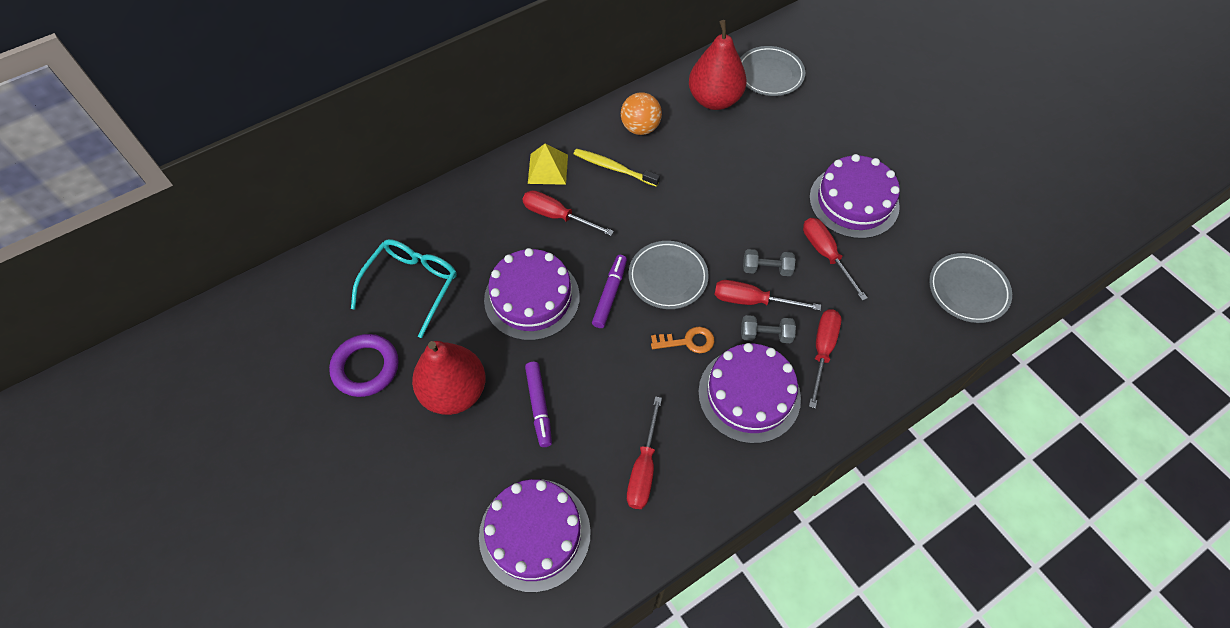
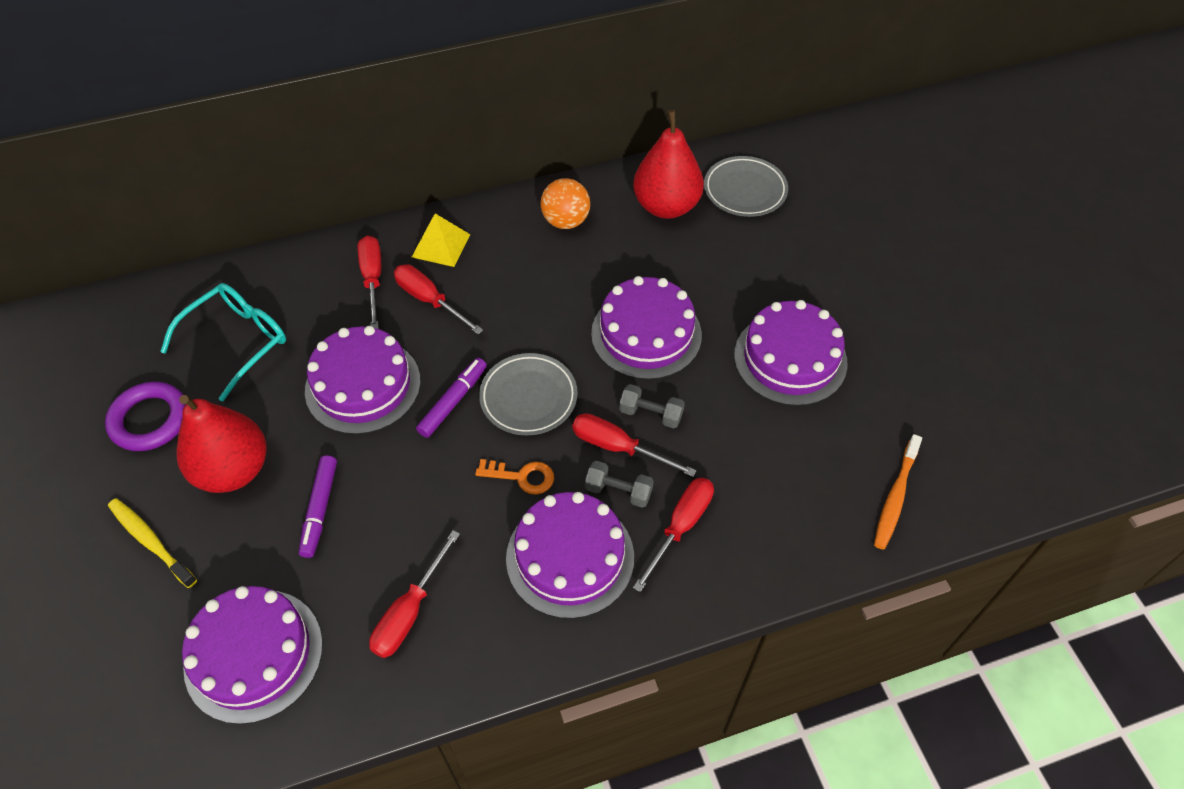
camera: 15 degrees right, 5 degrees down
(614, 168) = (516, 260): yellow toothbrush -> yellow toothbrush (151, 541)
(738, 206) = (646, 334): none -> purple cake
(826, 254) = (730, 413): red screwdriver -> red screwdriver (373, 279)
(967, 290) = (895, 497): grey plate -> orange toothbrush

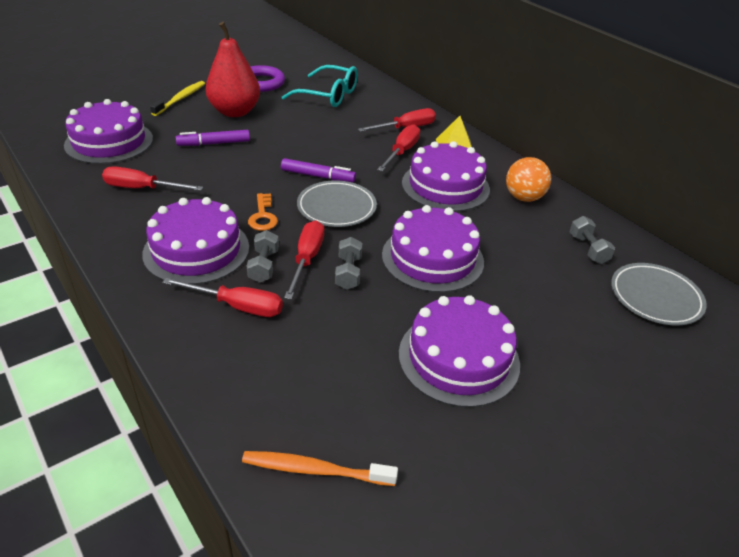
camera: 70 degrees right, 15 degrees down
(363, 385) = (315, 140): purple cake -> purple cake (445, 186)
(666, 206) = (588, 249): red pear -> grey dumbbell

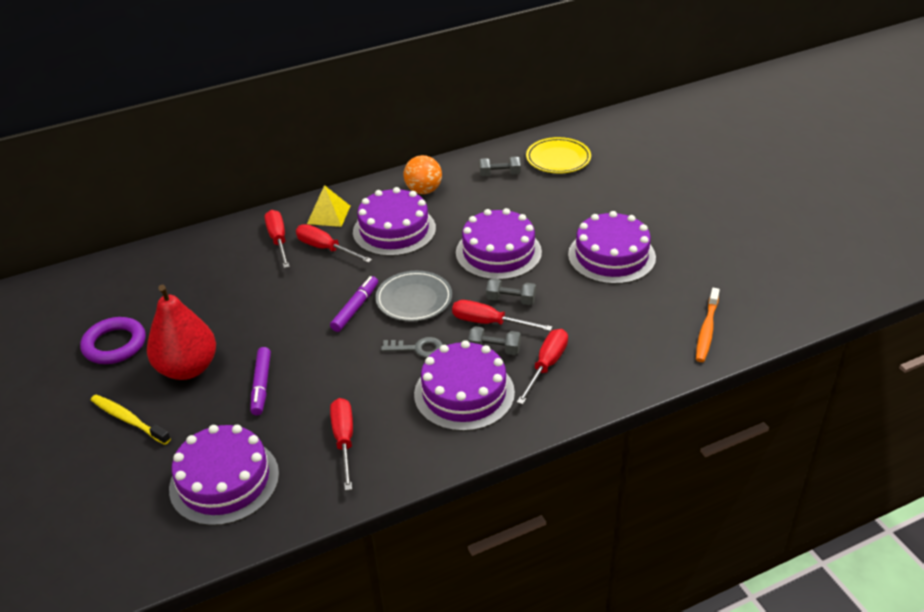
camera: 75 degrees left, 0 degrees up
(142, 188) = (344, 440): red screwdriver -> red screwdriver turned 150 degrees clockwise
(263, 216) = (417, 348): orange key -> grey key
(328, 95) = (177, 289): turquoise glasses -> none
(655, 297) = (558, 159): grey plate -> yellow plate

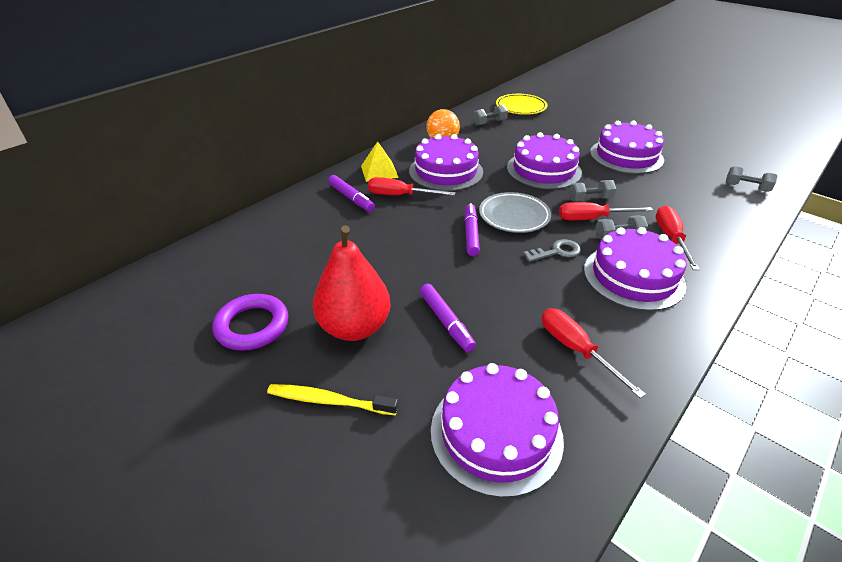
camera: 25 degrees left, 0 degrees up
(278, 240) = (351, 198): red screwdriver -> purple marker
(706, 330) = (746, 187): orange toothbrush -> grey dumbbell

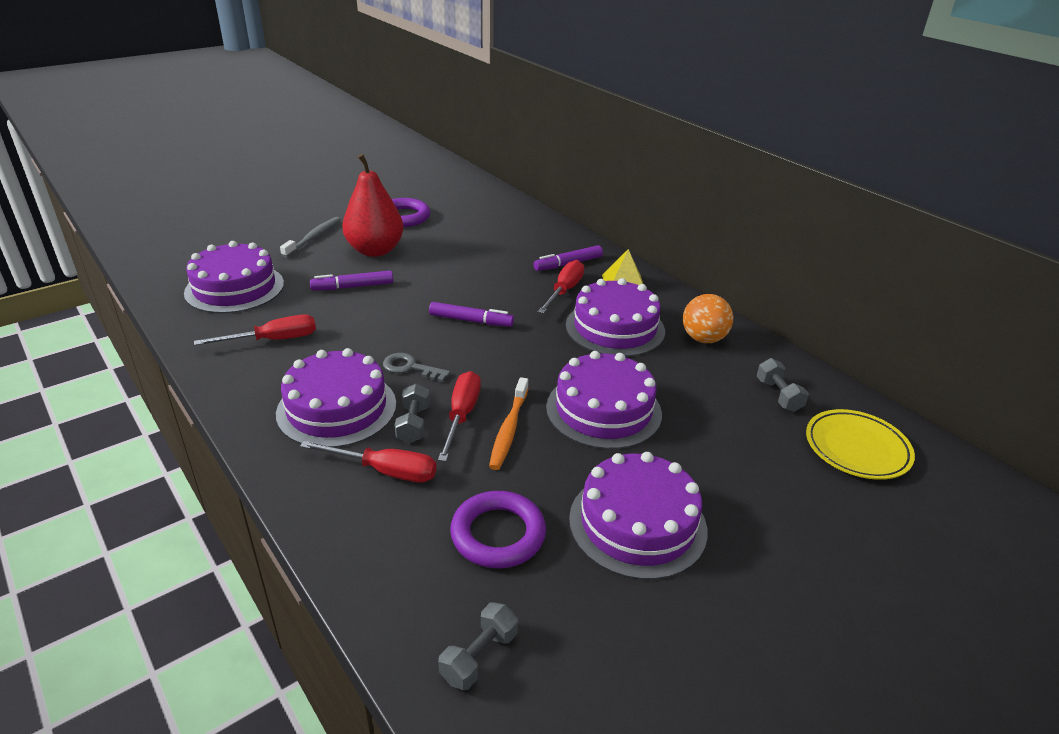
camera: 100 degrees right, 5 degrees down
(329, 401) = (313, 237): yellow toothbrush -> grey toothbrush
(514, 216) = (493, 356): grey plate -> none
(556, 252) = (410, 368): grey key -> grey key turned 120 degrees clockwise
(590, 199) = (509, 429): grey dumbbell -> orange toothbrush
(675, 192) = (498, 534): none -> purple ring

